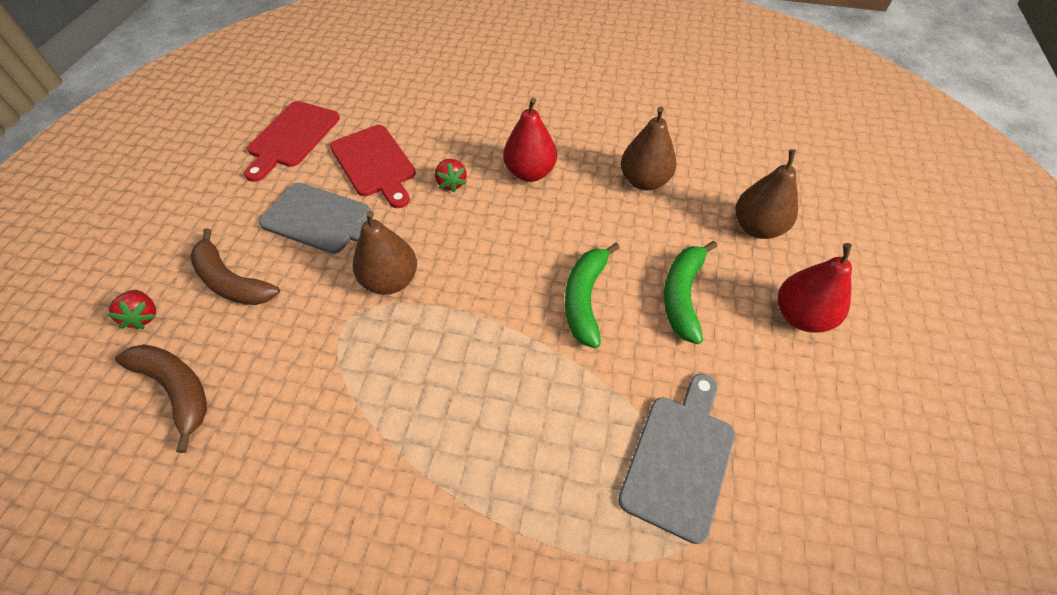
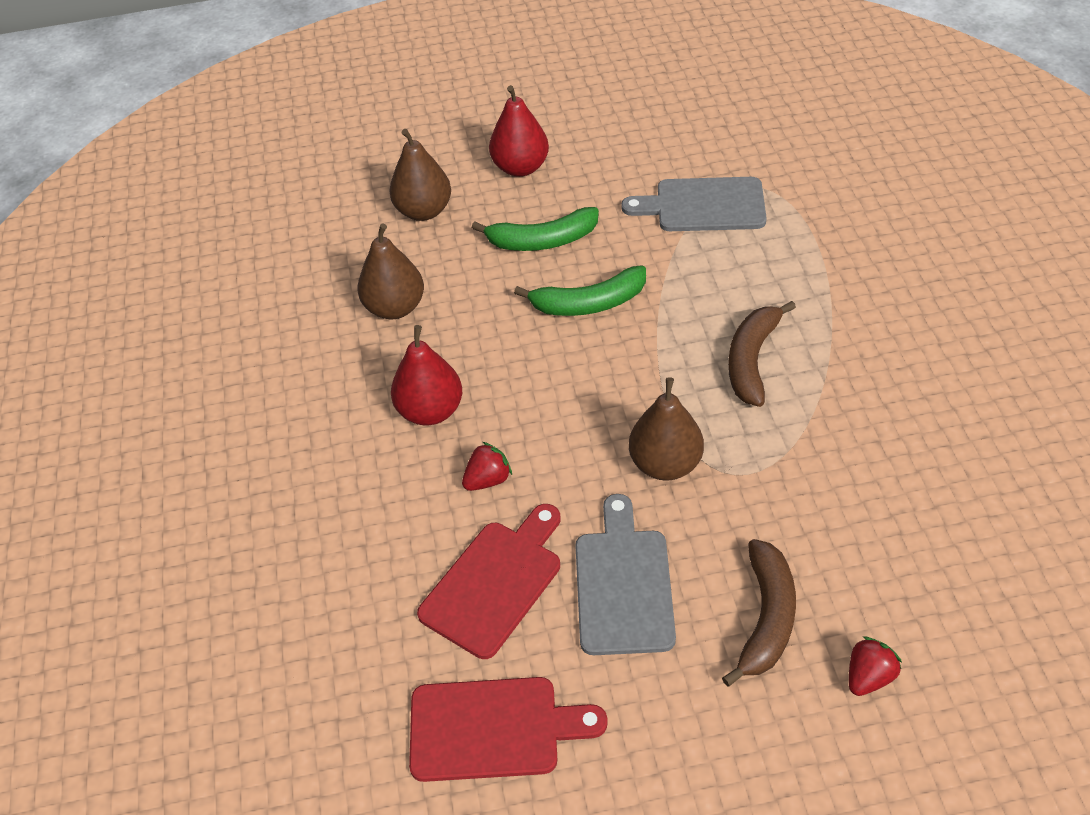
camera: 110 degrees left, 5 degrees down
(176, 389) = (910, 572): brown banana -> brown banana (752, 360)

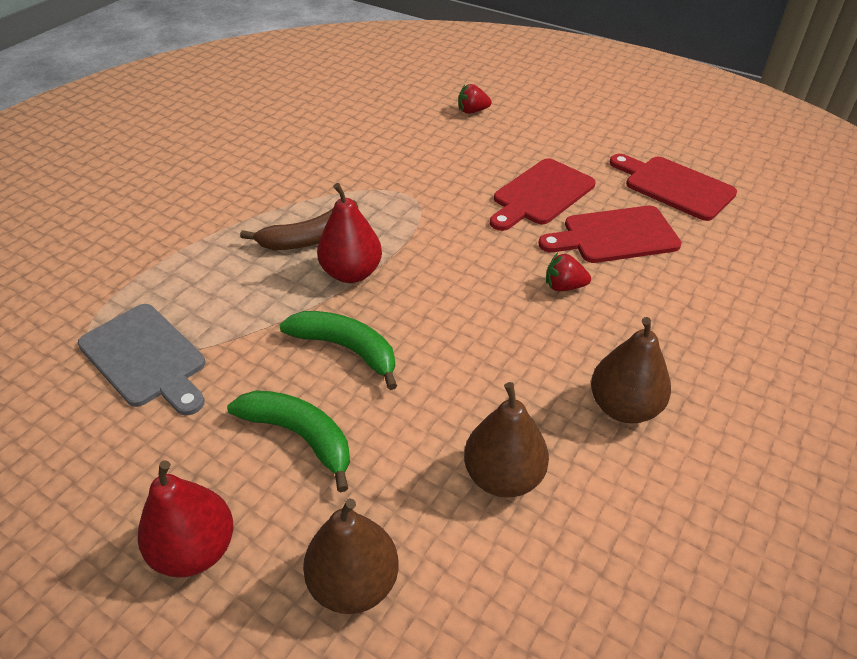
camera: 140 degrees left, 5 degrees down
(430, 411) = (560, 357): red pear -> red pear (351, 273)
(623, 584) = (540, 194): grey cutting board -> red cutting board
(665, 464) = (444, 225): brown pear -> brown pear (624, 407)
(766, 618) = (487, 146): brown banana -> none

